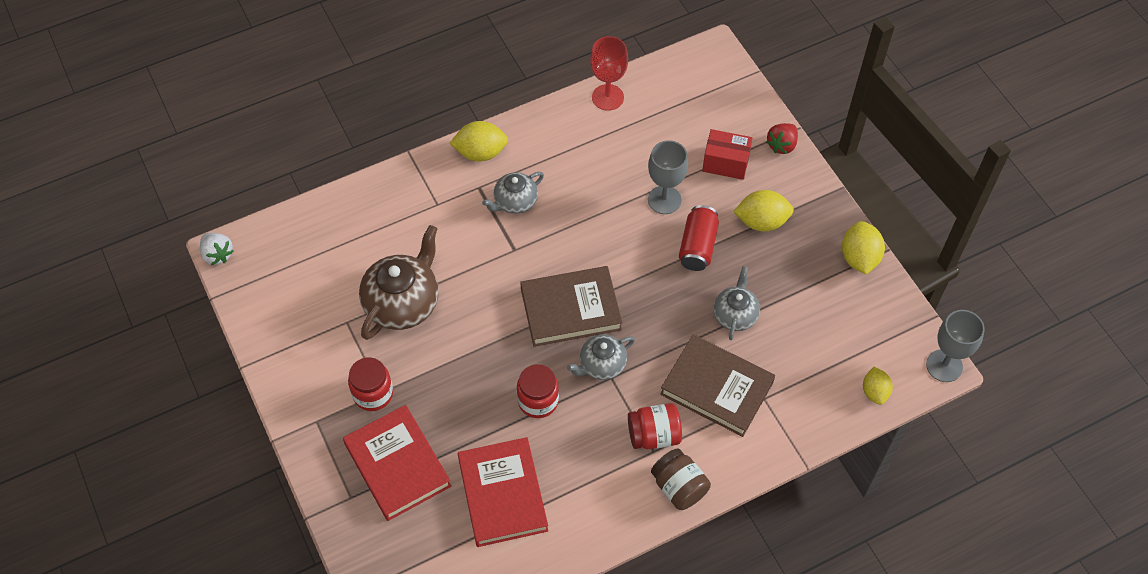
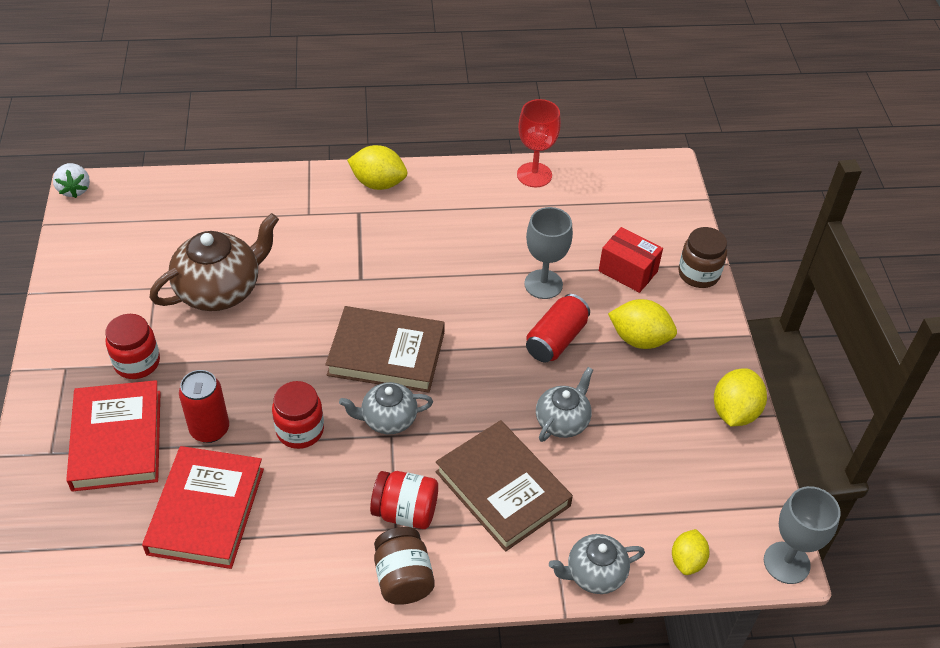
camera: 20 degrees right, 10 degrees down
(466, 428) = (210, 429): none -> red can
(515, 202) = (387, 236): grey teapot -> grey teapot (594, 574)
(782, 145) = (698, 274): red strawberry -> brown jar

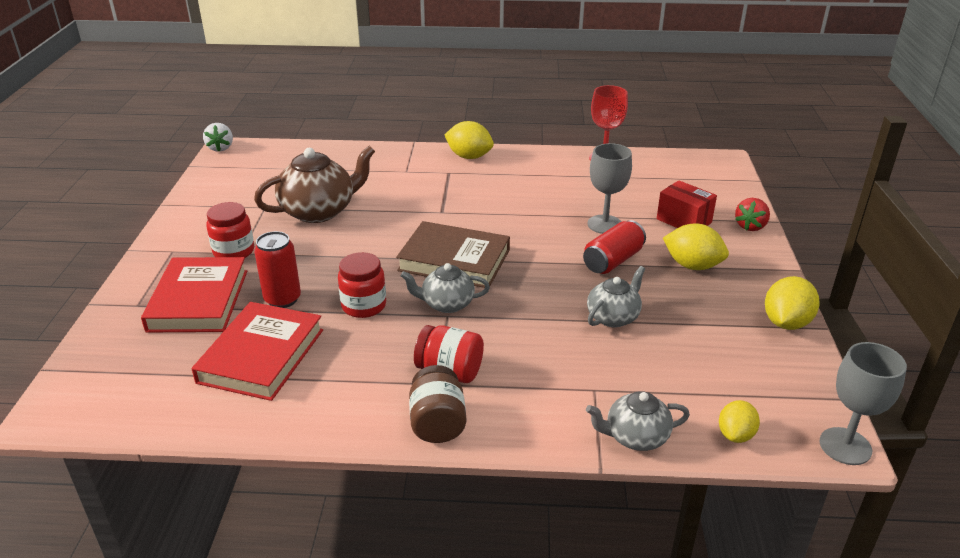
camera: 10 degrees right, 15 degrees down
(502, 488) = (548, 362): brown book -> none
(698, 274) = (750, 226): brown jar -> red strawberry

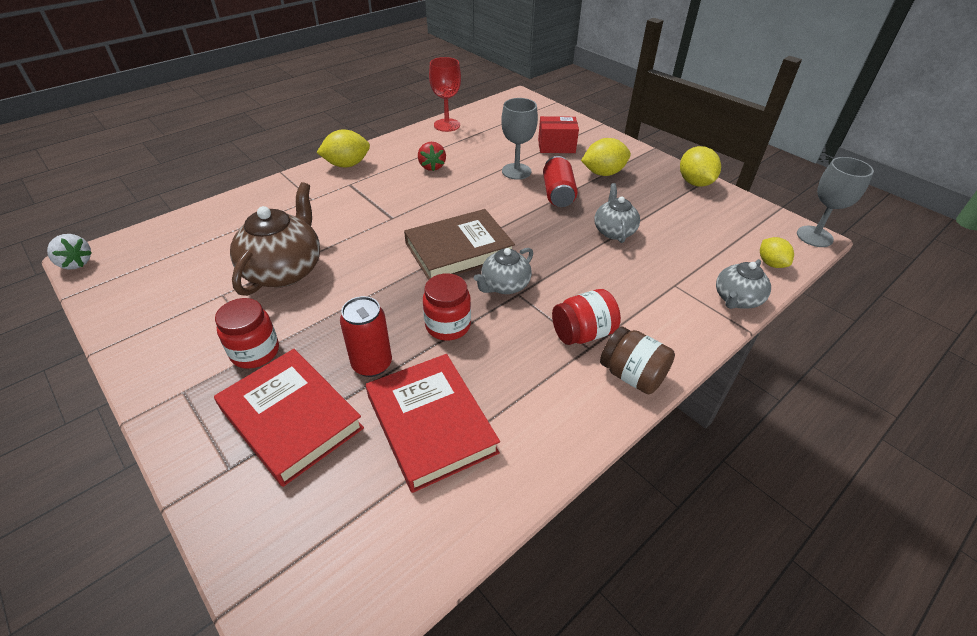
camera: 45 degrees left, 10 degrees up
(750, 226) = (595, 133): red strawberry -> red strawberry (432, 166)

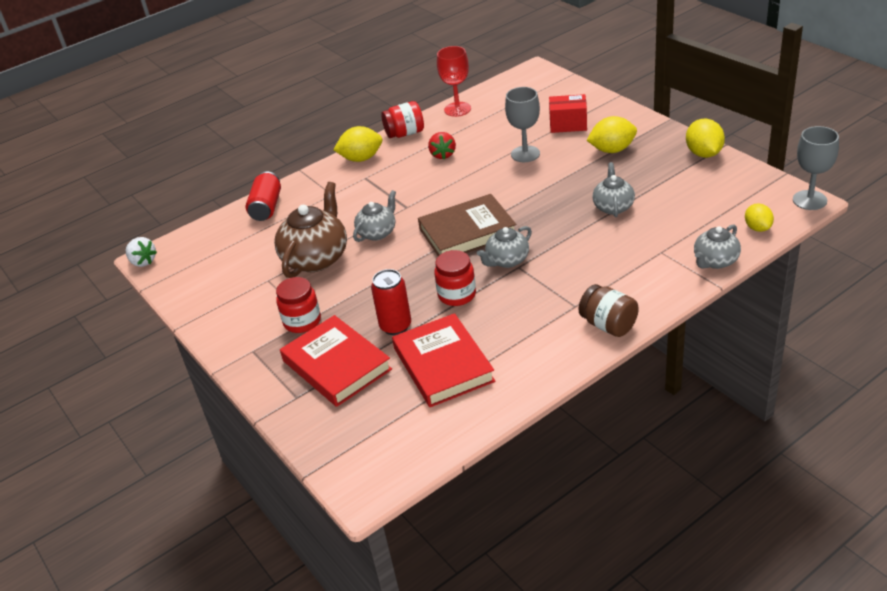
camera: 10 degrees right, 5 degrees down
(358, 244) = (377, 232): none -> grey teapot
(558, 194) = (564, 174): red can -> red can (266, 207)
(582, 333) = (571, 295): red jar -> red jar (405, 133)

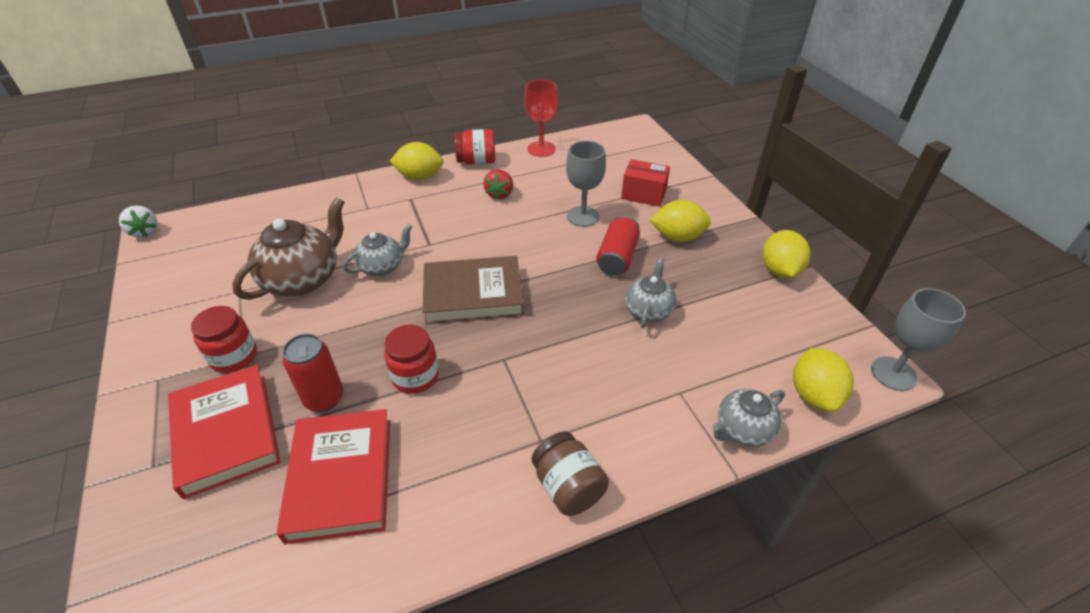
camera: 10 degrees right, 5 degrees up
(266, 207) = (298, 205): red can -> red can (617, 257)
(507, 260) = (495, 346): grey teapot -> none
(757, 228) = (814, 395): yellow lemon -> yellow lemon, size x1.53

